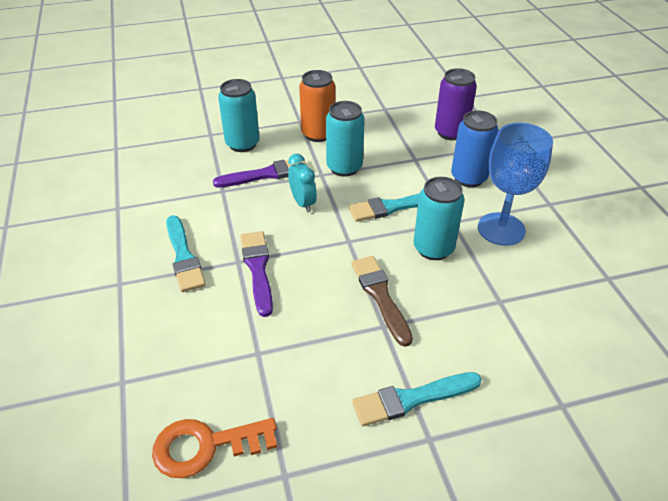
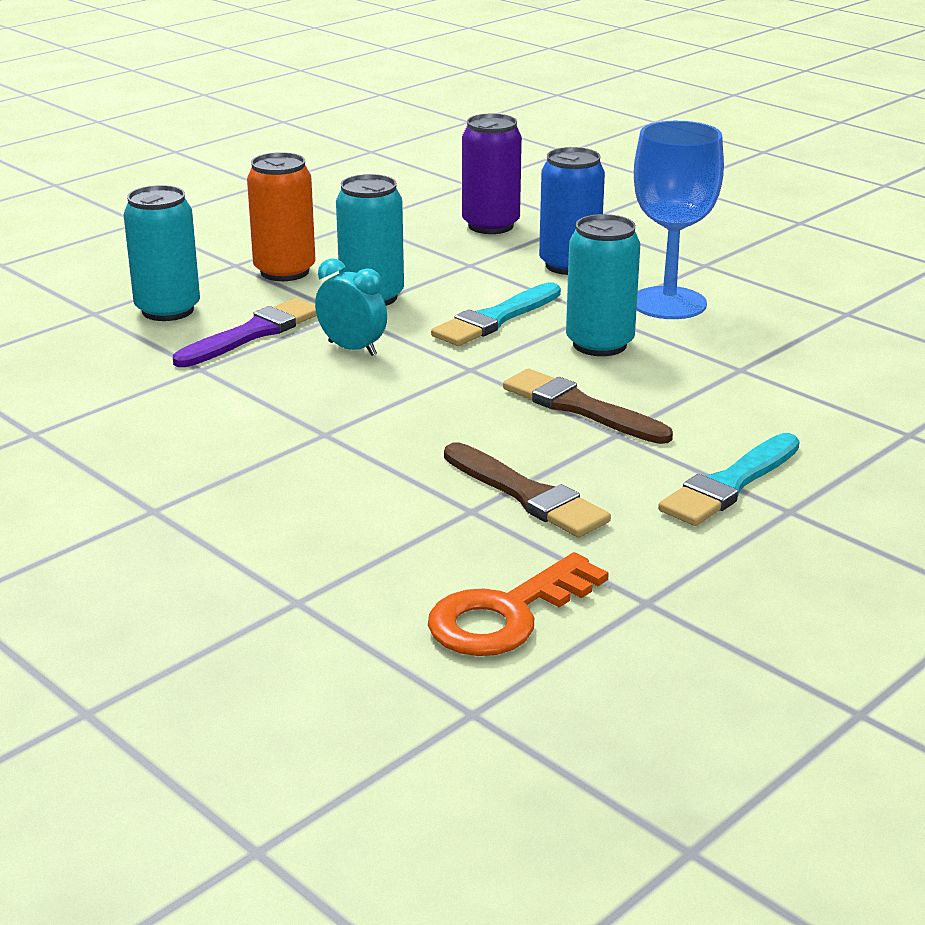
camera: 30 degrees left, 15 degrees down
(184, 257) = (228, 452): turquoise brush -> none
(257, 269) = (366, 432): purple brush -> none
(295, 355) = (527, 495): none -> brown brush

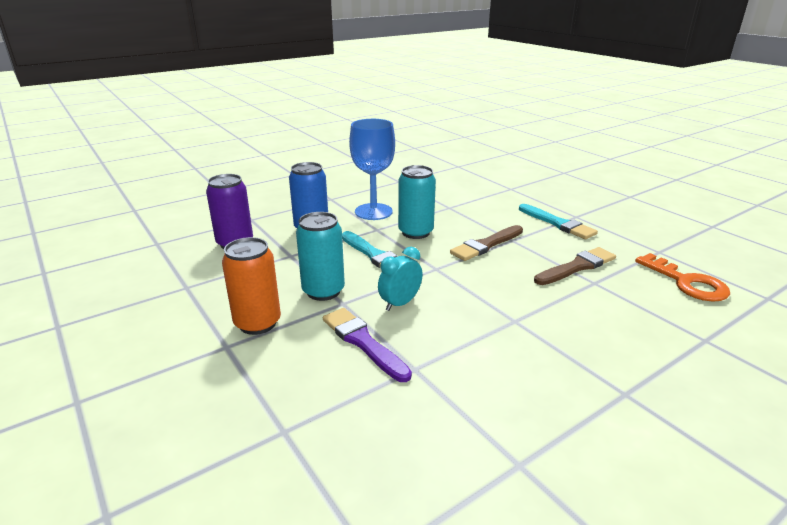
camera: 80 degrees left, 0 degrees up
(168, 310) = (301, 384): turquoise can -> none

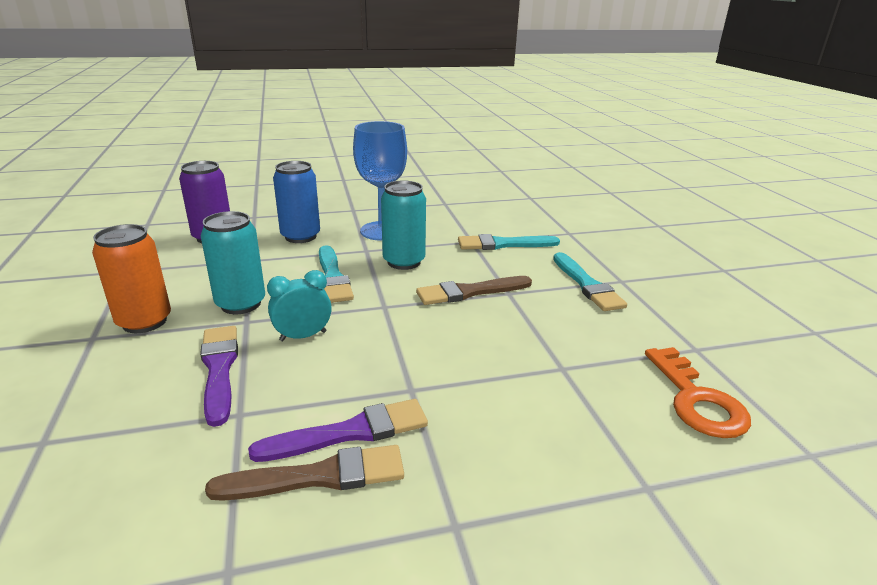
camera: 20 degrees right, 0 degrees up
(474, 205) = (503, 244): none -> turquoise brush
(505, 358) = (350, 432): none -> purple brush
(577, 267) = (558, 343): brown brush -> brown brush (319, 476)

